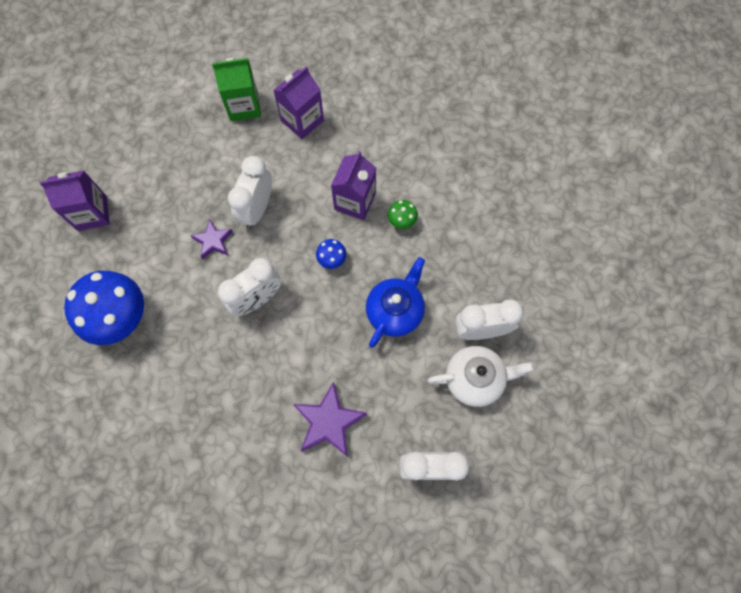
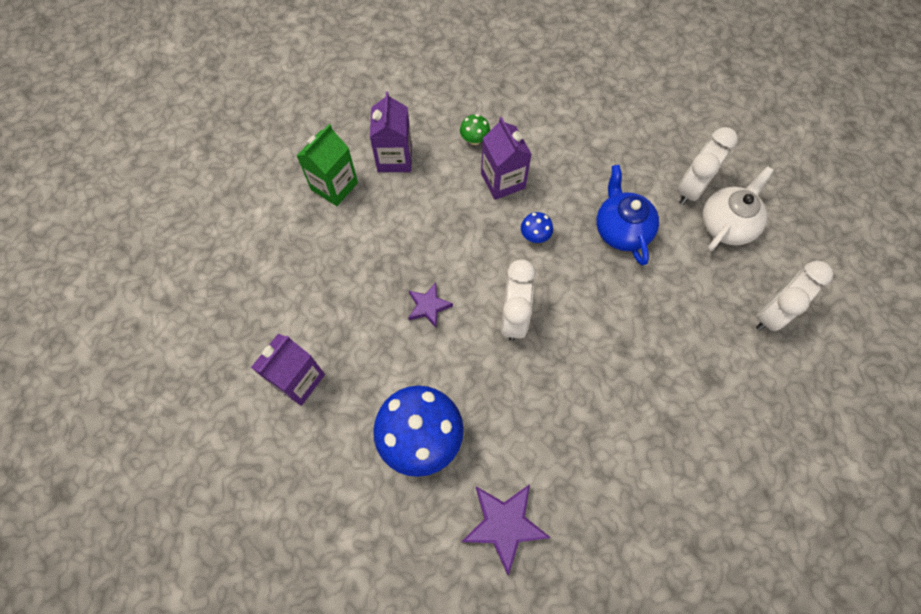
camera: 45 degrees left, 5 degrees down
(257, 208) = (434, 251): white clock -> none
(329, 422) = (670, 352): purple star -> purple star (504, 524)
(402, 220) = (552, 164): green mushroom -> green mushroom (474, 139)

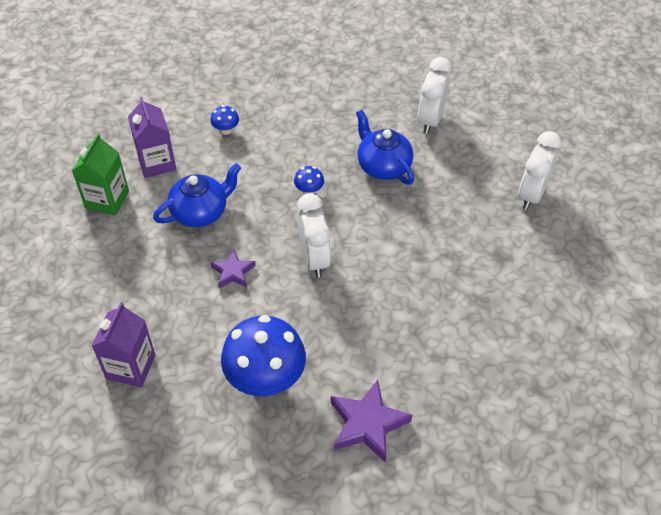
camera: 20 degrees left, 15 degrees down
(419, 227) = (200, 212): none -> blue teapot
(474, 139) = (226, 130): green mushroom -> blue mushroom
(503, 181) = (264, 155): purple carton -> none
(727, 224) = (470, 139): white teapot -> none

